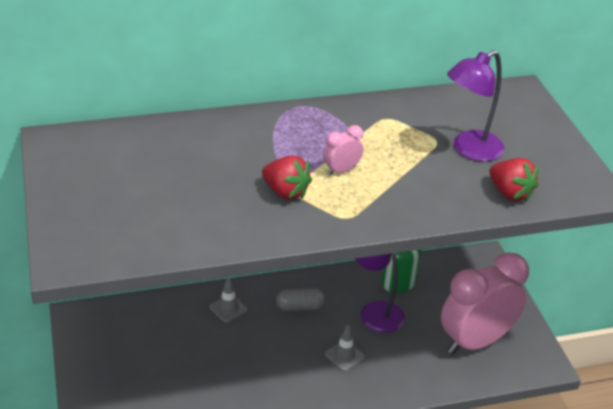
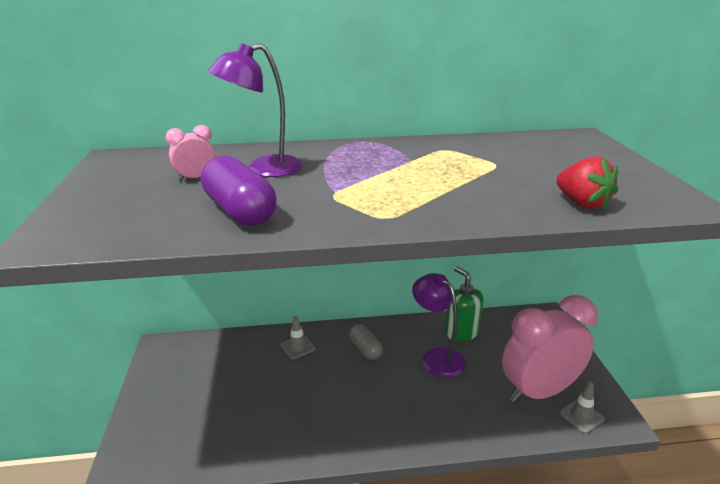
camera: 10 degrees right, 10 degrees down
(218, 215) = (240, 211): none -> purple capsule
(285, 192) = (323, 196): red strawberry -> none
(300, 307) = (365, 349): grey capsule -> grey capsule turned 60 degrees clockwise
(341, 170) = (389, 182): pink clock -> pink clock (196, 178)
(344, 356) = (402, 397): grey traffic cone -> grey traffic cone (581, 416)
(469, 150) = (532, 171): purple lamp -> purple lamp (263, 169)

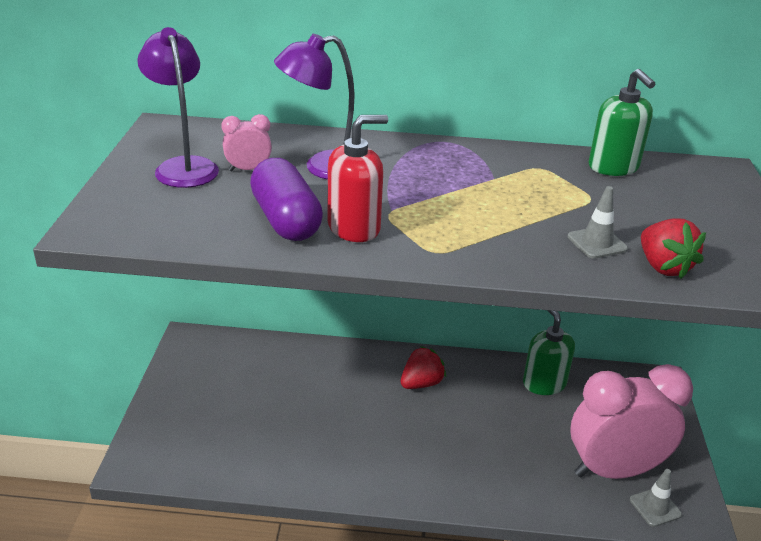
camera: 10 degrees right, 5 degrees up
(298, 347) = (343, 367): grey traffic cone -> grey traffic cone (597, 243)
(305, 209) = (354, 228): none -> red soap dispenser
(365, 349) = (421, 383): grey capsule -> red strawberry
(437, 357) = (504, 408): purple lamp -> purple lamp (184, 166)
(501, 143) = (613, 167): none -> green soap dispenser

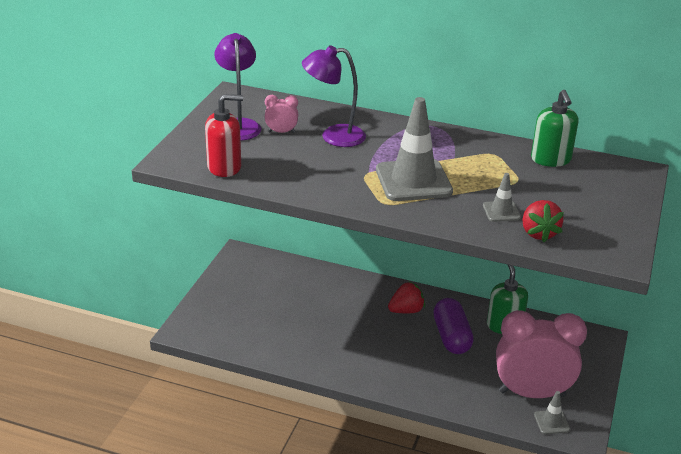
camera: 15 degrees right, 0 degrees up
(285, 220) = (294, 170): purple capsule -> purple capsule (451, 337)
(354, 228) = (337, 181): red soap dispenser -> red soap dispenser (224, 167)
(458, 215) = (413, 181): none -> grey traffic cone

